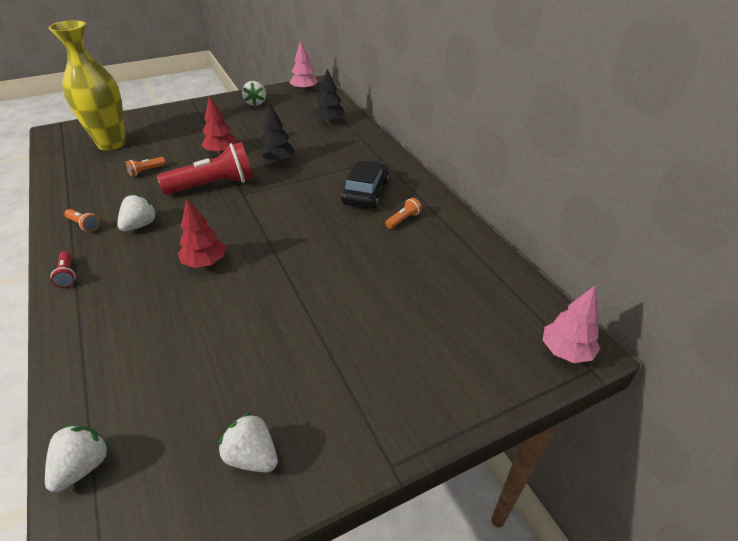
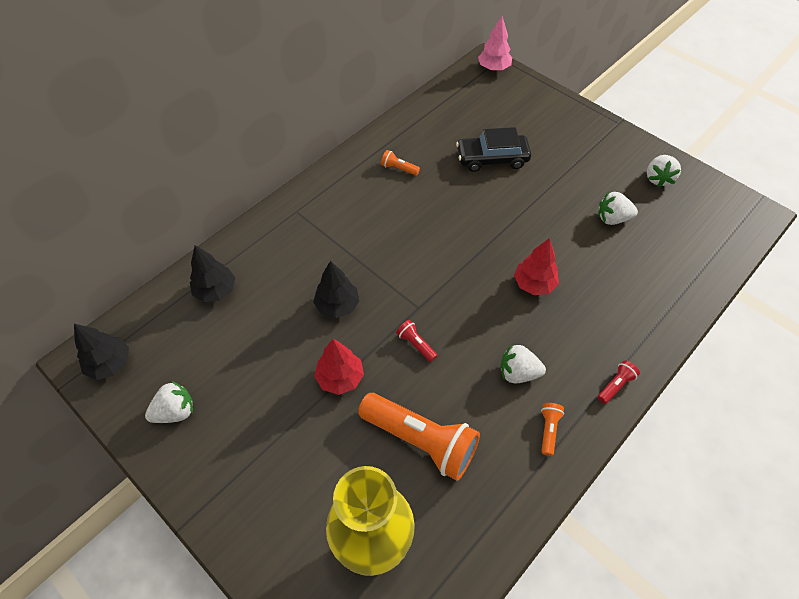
camera: 110 degrees left, 15 degrees up
(83, 466) = (724, 251): white strawberry -> white strawberry (612, 218)
(146, 171) = (420, 440): orange flashlight -> orange flashlight, size x2.35
(213, 185) = (416, 344): red flashlight -> red flashlight, size x0.43
(304, 90) = (110, 364): pink tree -> black tree
(365, 192) = (368, 206): black car -> black car (492, 159)

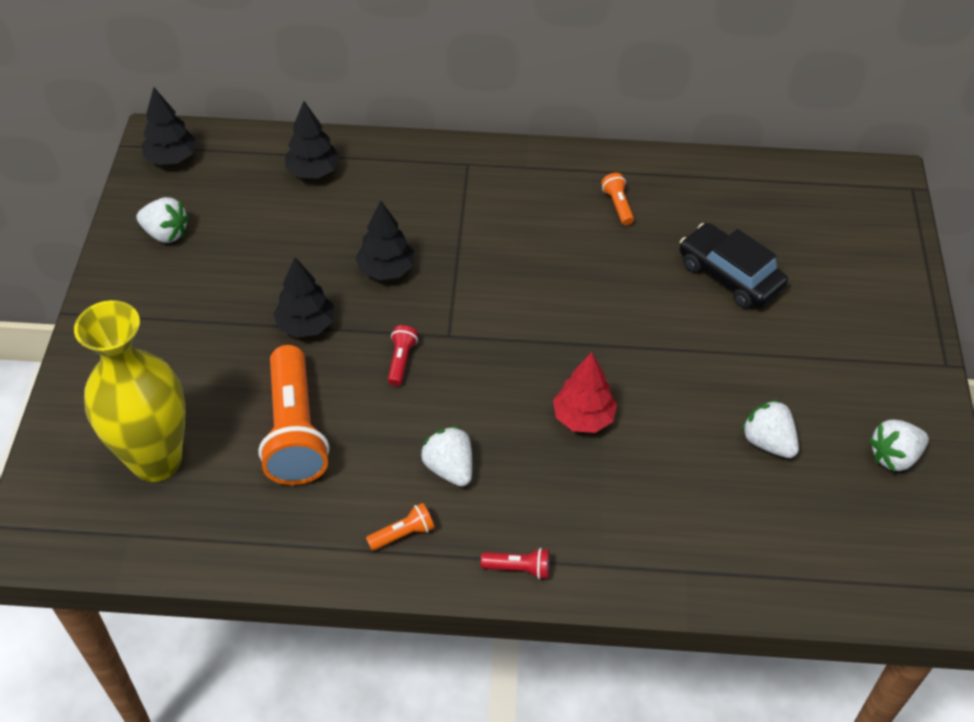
camera: 50 degrees right, 5 degrees down
(340, 378) = (306, 325): red tree -> black tree
(493, 68) = (884, 191): pink tree -> none

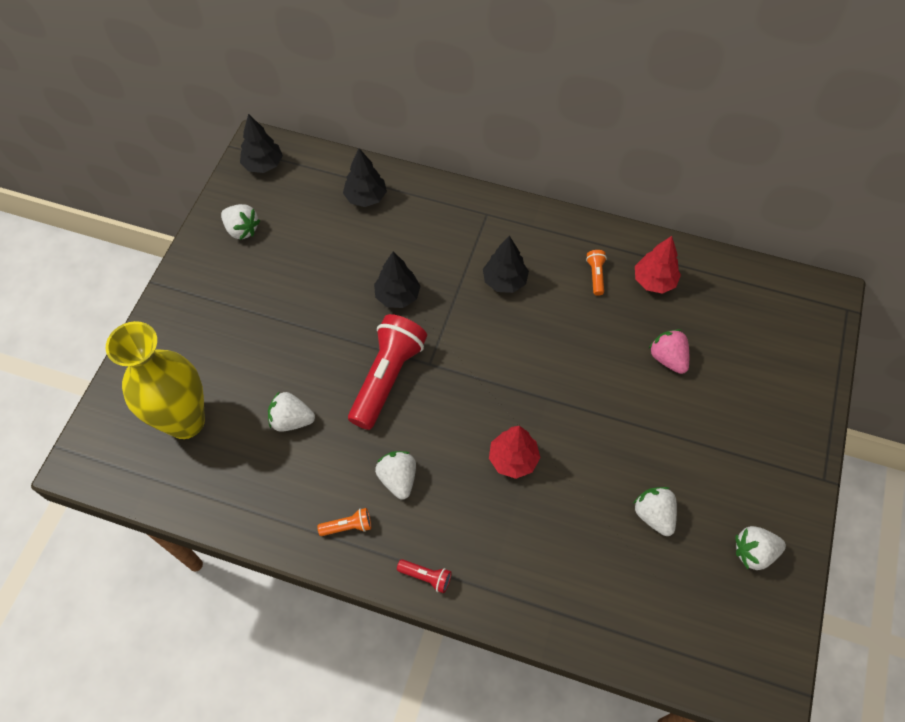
camera: 15 degrees right, 10 degrees up
(294, 431) = (291, 420): orange flashlight -> white strawberry
(306, 325) = (324, 331): black tree -> black tree (504, 281)
(401, 361) = (387, 378): red flashlight -> red flashlight, size x2.35
(687, 199) = (654, 281): none -> red tree
(729, 275) = (668, 358): black car -> pink strawberry

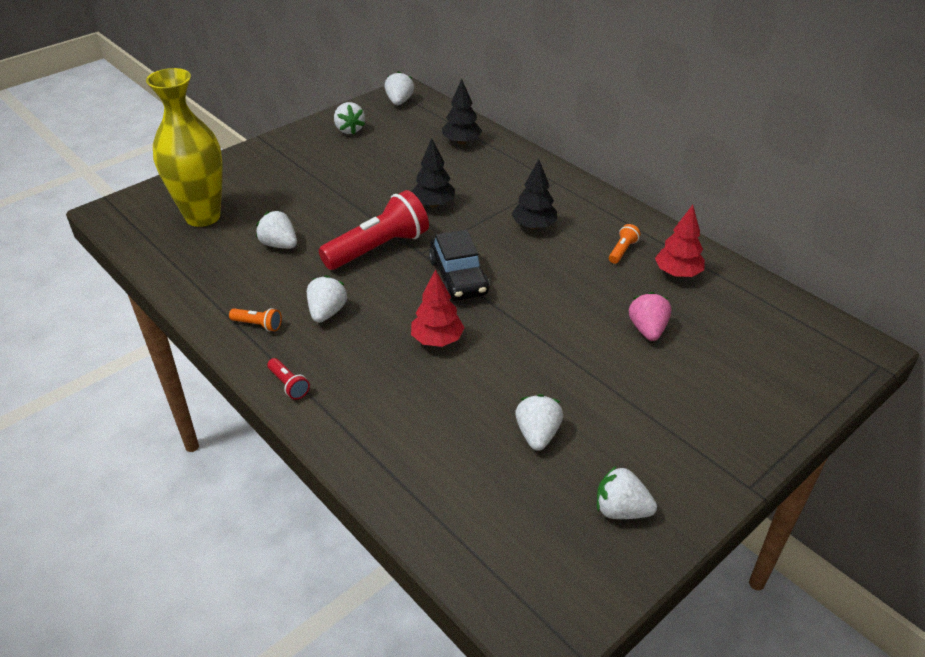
camera: 30 degrees right, 20 degrees down
(263, 165) = (399, 102): black tree -> white strawberry
(481, 377) = (458, 277): none -> black car

